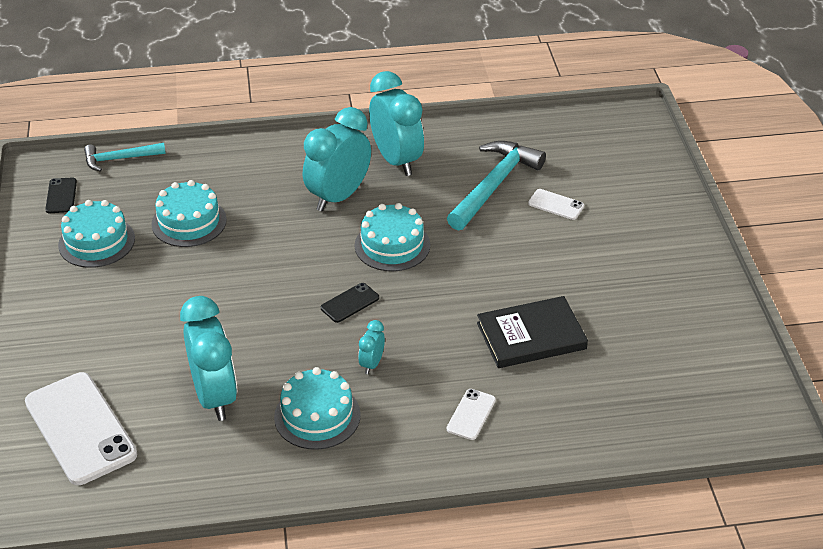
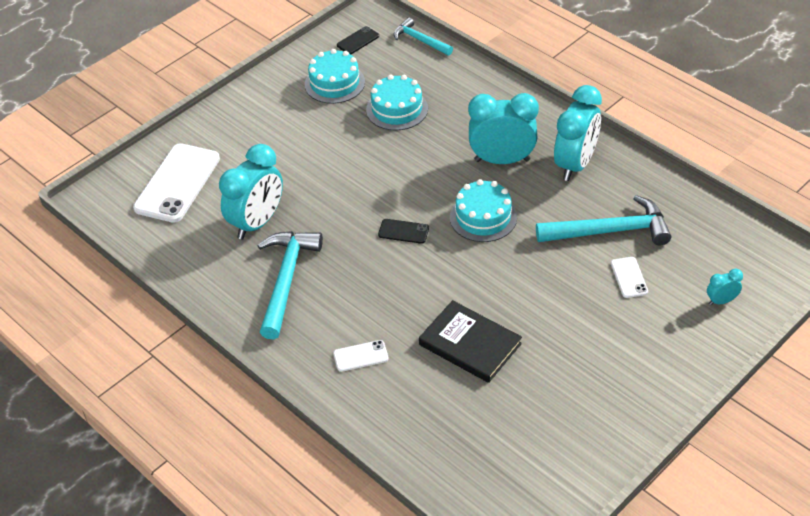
camera: 55 degrees right, 5 degrees up
(317, 416) = (286, 280): turquoise cake -> turquoise hammer
(372, 364) = (358, 277): turquoise clock -> turquoise clock (721, 301)

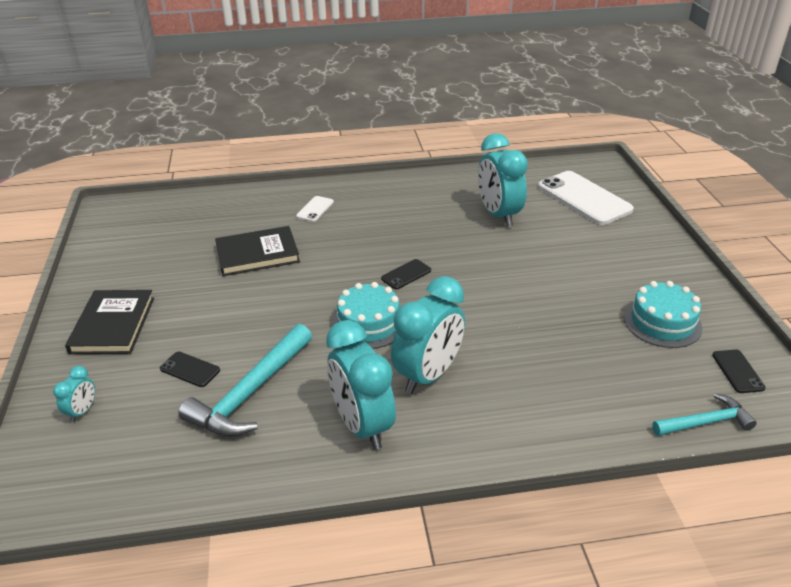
camera: 125 degrees right, 10 degrees down
(286, 280) = (423, 207): turquoise hammer -> none
(397, 109) = (580, 344): turquoise cake -> none
(629, 277) = (190, 369): white phone -> black phone
(645, 362) = (113, 325): none -> black book

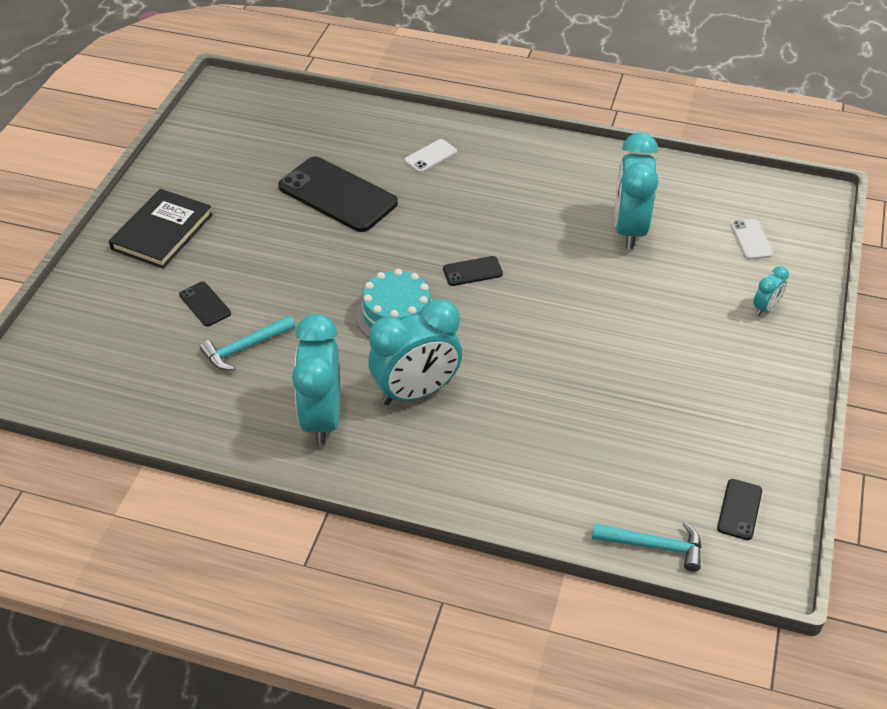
camera: 25 degrees right, 10 degrees up
(82, 411) = (96, 312): turquoise clock -> turquoise clock (765, 308)
(251, 392) = (245, 348): turquoise hammer -> turquoise hammer, size x0.59
(257, 254) = (337, 195): black book -> black phone
(584, 198) = (751, 239): white phone -> white phone, size x0.46
(662, 322) = (706, 425): turquoise cake -> none

